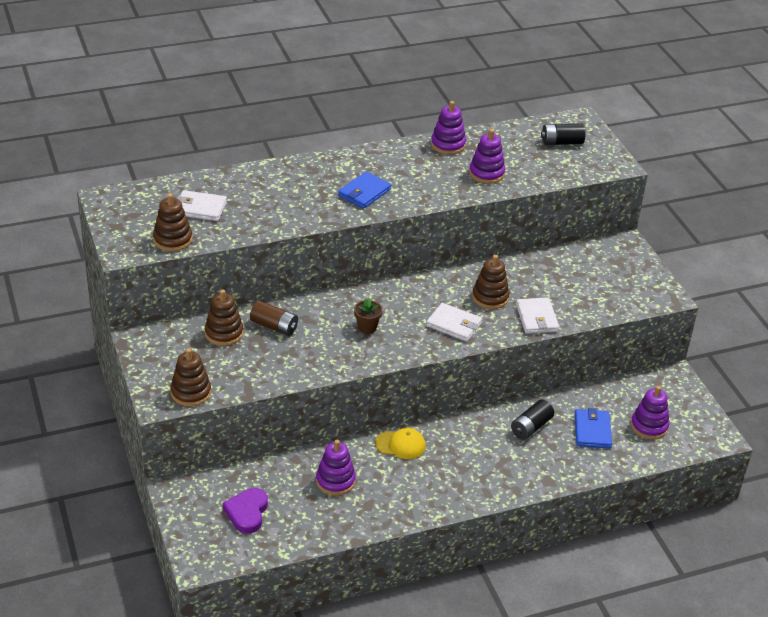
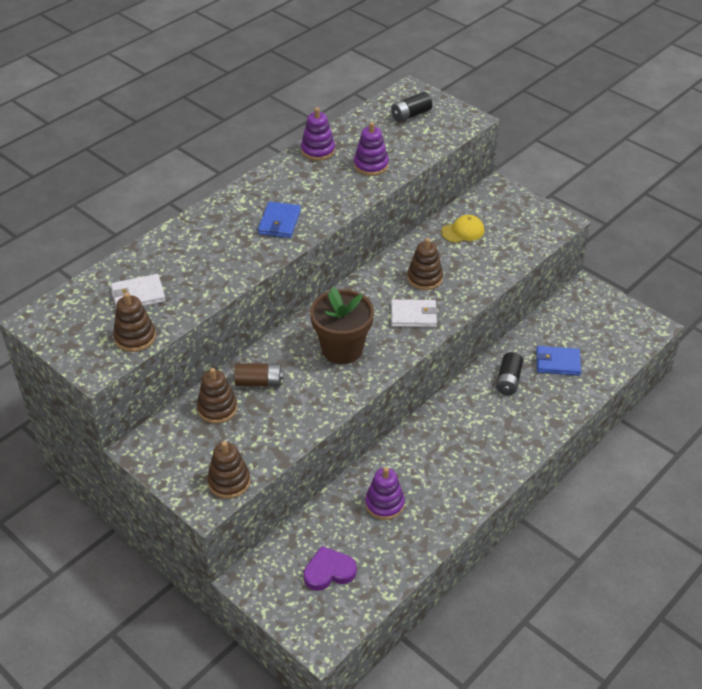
camera: 25 degrees left, 5 degrees up
(247, 512) = (329, 571): purple heart -> purple heart turned 90 degrees clockwise
(367, 327) = (342, 349): brown flower pot -> brown flower pot, size x2.20
(400, 445) = (415, 444): yellow cap -> yellow cap (463, 231)
(536, 318) = (476, 282): white wallet -> none
(592, 431) = (557, 362): blue wallet -> blue wallet turned 60 degrees counterclockwise
(649, 426) = (597, 339): purple stacking toy -> none

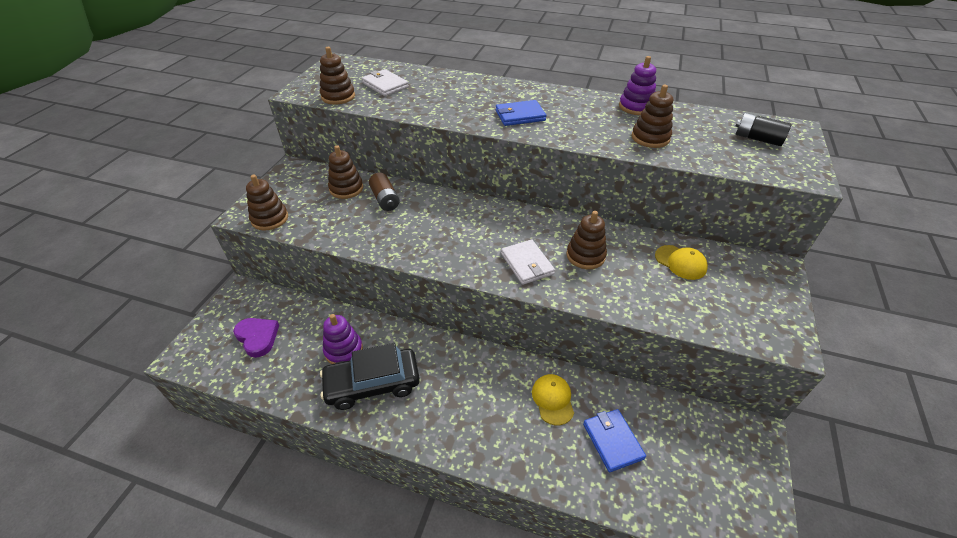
camera: 65 degrees right, 0 degrees up
(342, 349) = (451, 232): brown flower pot -> none
(371, 165) = (650, 138): purple stacking toy -> brown stacking toy
(435, 491) = (372, 384): none -> black car
(508, 380) = (553, 399): black battery -> yellow cap

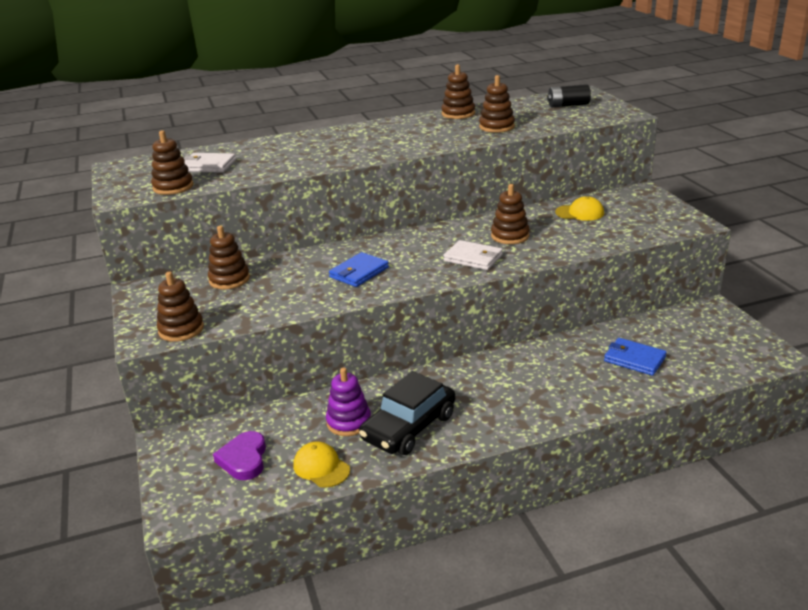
camera: 35 degrees left, 15 degrees down
(257, 337) = (244, 459): purple heart -> purple heart turned 105 degrees counterclockwise
(385, 199) = (283, 271): brown battery -> none
(520, 115) = (374, 146): blue wallet -> blue wallet (359, 272)
(553, 399) = (566, 360): yellow cap -> yellow cap (321, 467)
(636, 107) = (458, 114): purple stacking toy -> brown stacking toy

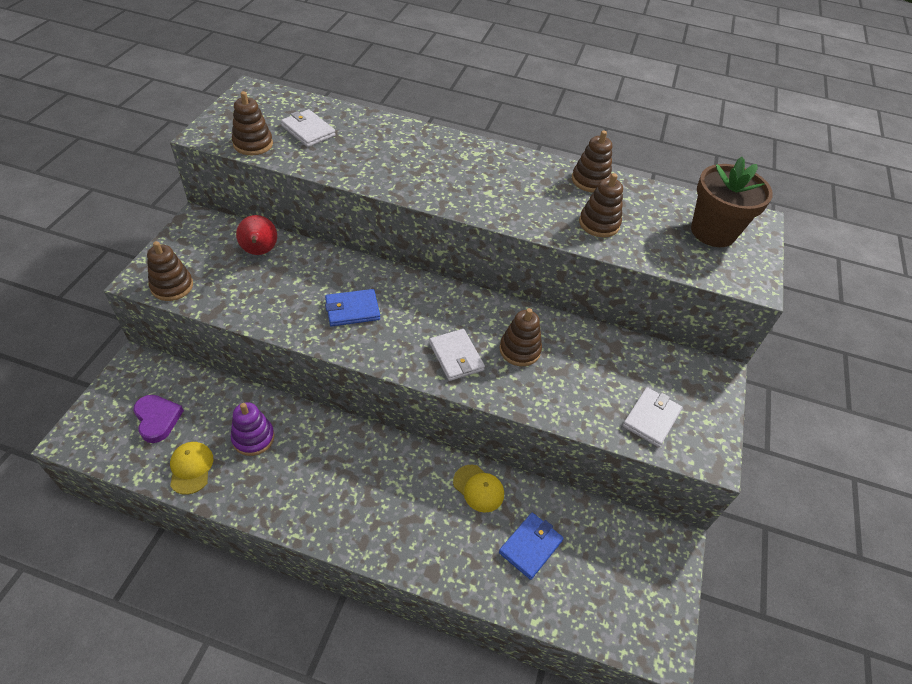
camera: 30 degrees right, 20 degrees up
(229, 279) = (259, 252): brown stacking toy -> red pear
(244, 459) = (157, 419): purple heart -> purple heart turned 120 degrees clockwise
(409, 427) = (284, 477): black car -> none
(568, 105) = (713, 232): black battery -> brown flower pot
(580, 213) = (619, 363): yellow cap -> yellow cap (478, 488)
(634, 359) = (530, 546): blue wallet -> blue wallet turned 60 degrees clockwise
(637, 225) = (651, 418): none -> white wallet

